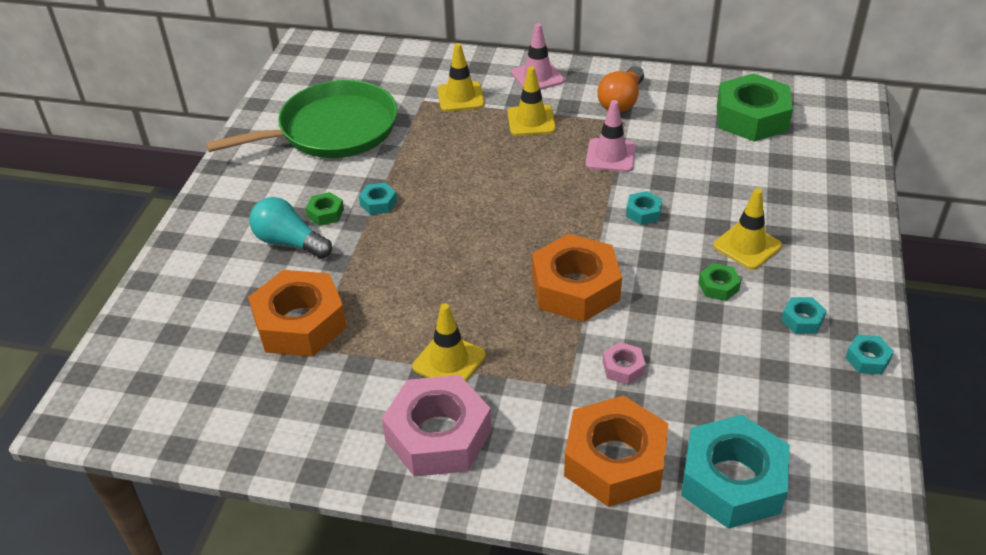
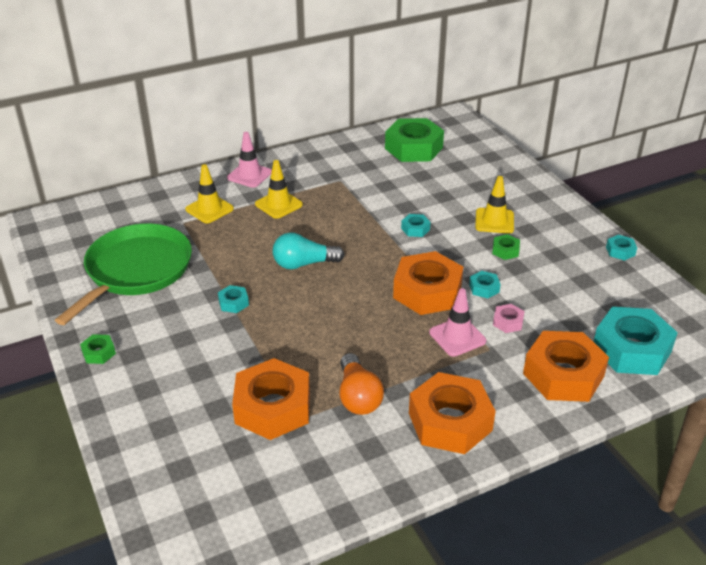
camera: 40 degrees left, 5 degrees down
(289, 242) = (197, 360): turquoise light bulb -> turquoise light bulb (304, 264)
(325, 213) = (201, 328): green nut -> green nut (99, 353)
(438, 435) = (450, 421): pink nut -> orange nut
(449, 361) = (403, 375): yellow traffic cone -> none
(610, 155) = (356, 204): pink traffic cone -> pink traffic cone (457, 337)
(621, 101) = (324, 169): orange light bulb -> orange light bulb (358, 396)
(802, 320) = (567, 247): turquoise nut -> turquoise nut (484, 288)

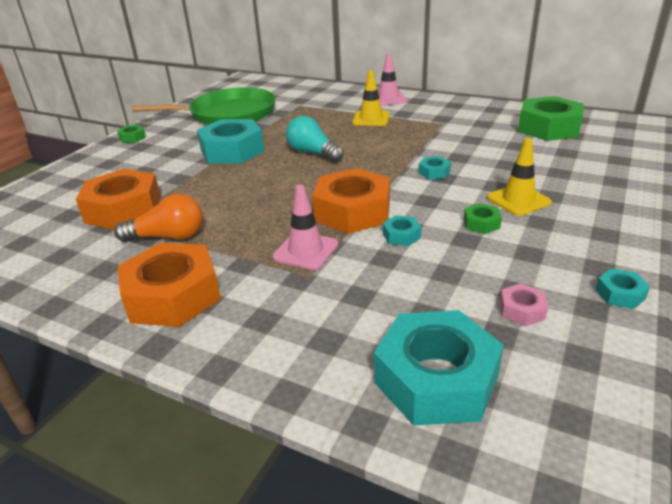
camera: 55 degrees right, 5 degrees down
(209, 209) = (327, 105): yellow traffic cone -> none
(233, 303) = (232, 151): turquoise nut -> turquoise nut, size x2.30
(358, 396) = (168, 237): orange light bulb -> orange light bulb turned 135 degrees counterclockwise
(508, 322) = (366, 269): pink nut -> pink nut (522, 310)
(563, 375) = (321, 340): orange nut -> none

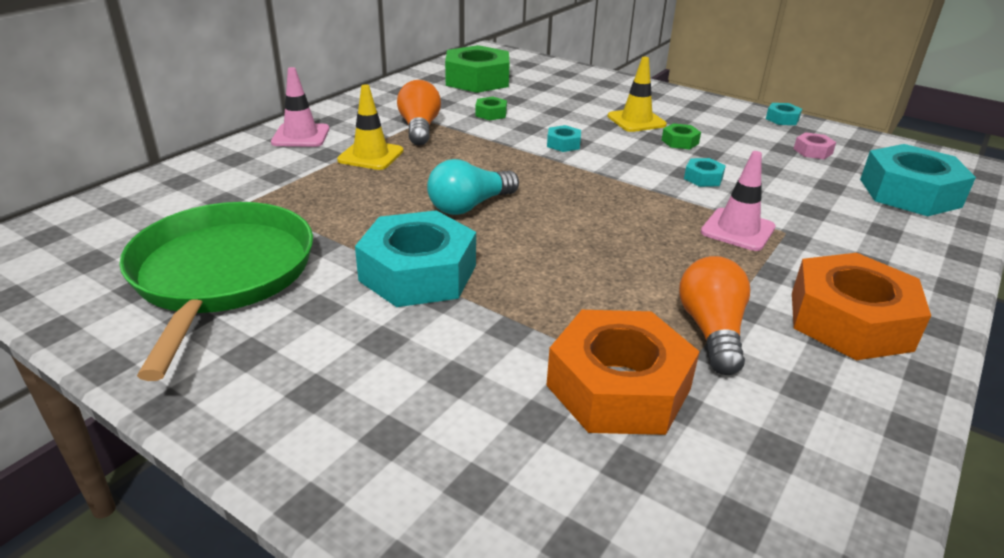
camera: 85 degrees left, 0 degrees up
(132, 138) = (250, 409): green nut -> green nut (491, 113)
(352, 211) = (649, 196): orange nut -> none
(425, 124) = (419, 128): none -> orange light bulb

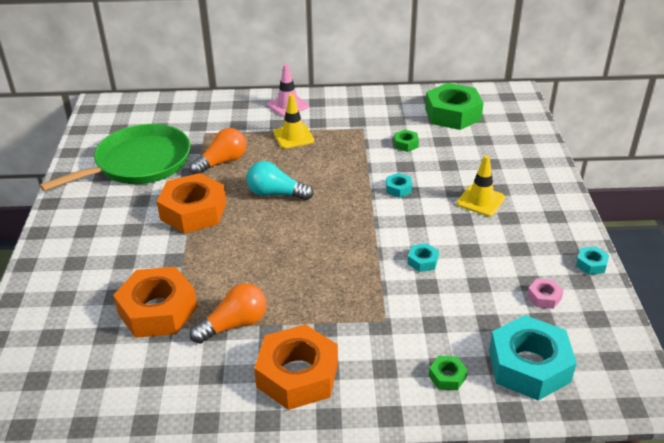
camera: 55 degrees right, 5 degrees up
(418, 273) = (193, 211): turquoise nut -> orange nut
(419, 128) = (348, 132): orange light bulb -> orange light bulb (222, 162)
(680, 142) = (470, 231): green nut -> green nut (447, 376)
(737, 230) = (363, 299): pink traffic cone -> none

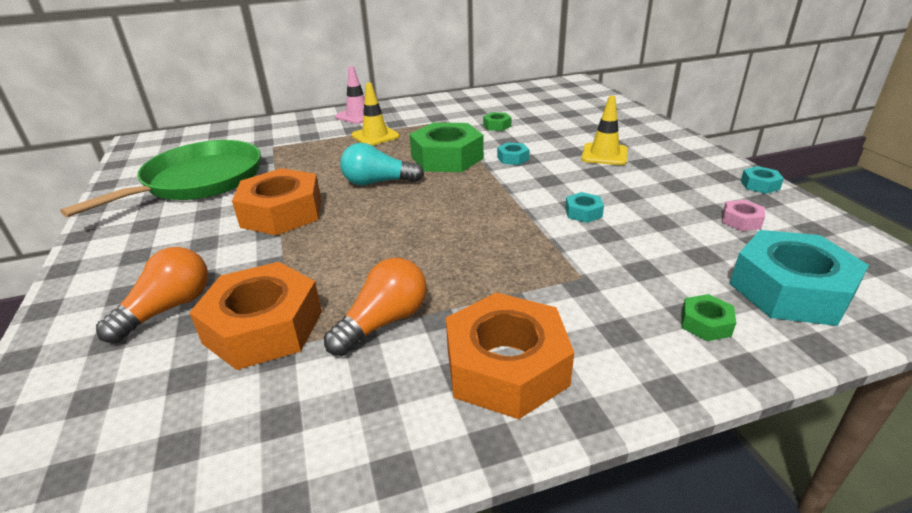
camera: 15 degrees left, 5 degrees down
(222, 162) = (302, 166): orange light bulb -> orange light bulb (168, 309)
(453, 114) = (528, 101): green nut -> green nut (447, 158)

